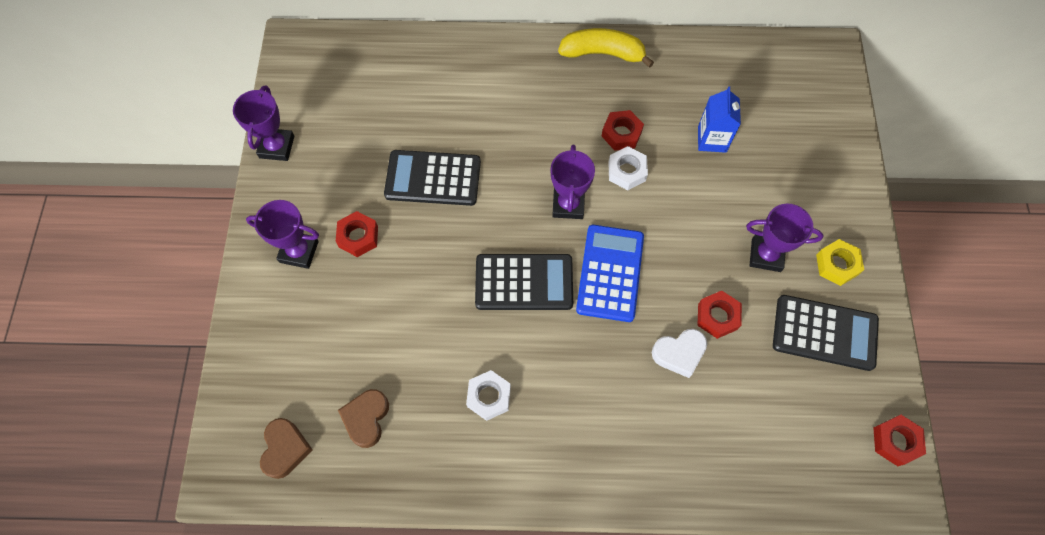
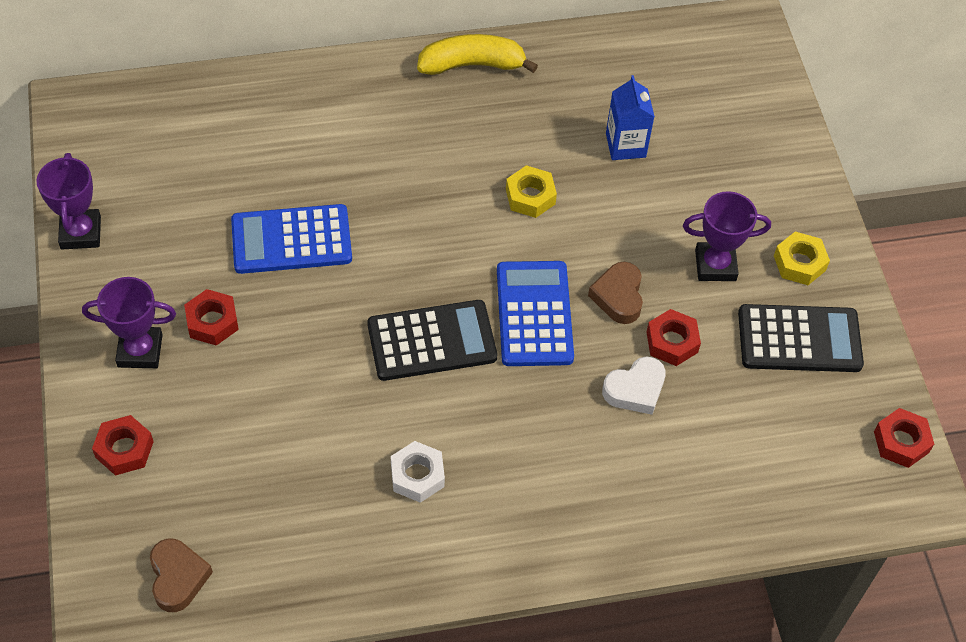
camera: 15 degrees left, 10 degrees down
(366, 418) = (271, 526): brown heart -> brown heart (618, 296)
(433, 178) = (291, 240): black calculator -> blue calculator
(568, 204) = (466, 245): purple trophy -> none
(621, 134) = (515, 154): red nut -> red nut (124, 449)
(627, 171) = (530, 196): white nut -> yellow nut

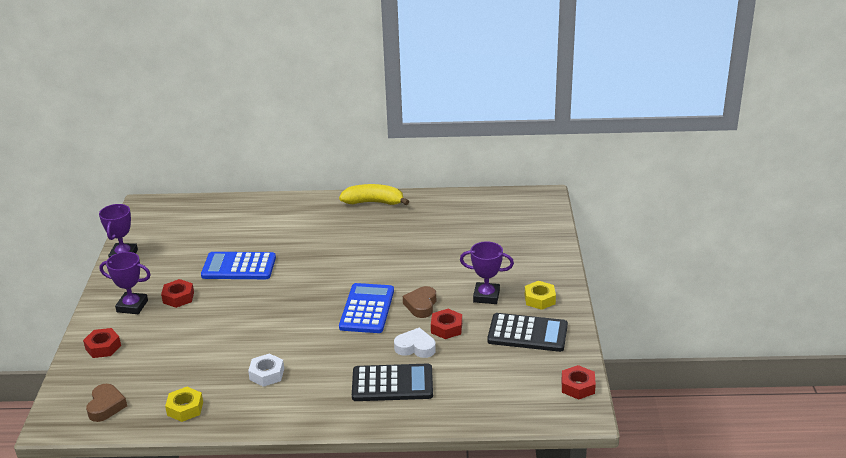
camera: 15 degrees right, 25 degrees down
(432, 341) = (301, 316): black calculator -> black calculator (392, 384)
(530, 196) = (385, 258): yellow nut -> yellow nut (185, 408)
(625, 145) = (451, 241): blue carton -> none
(635, 389) = (415, 347): white heart -> white heart turned 150 degrees counterclockwise

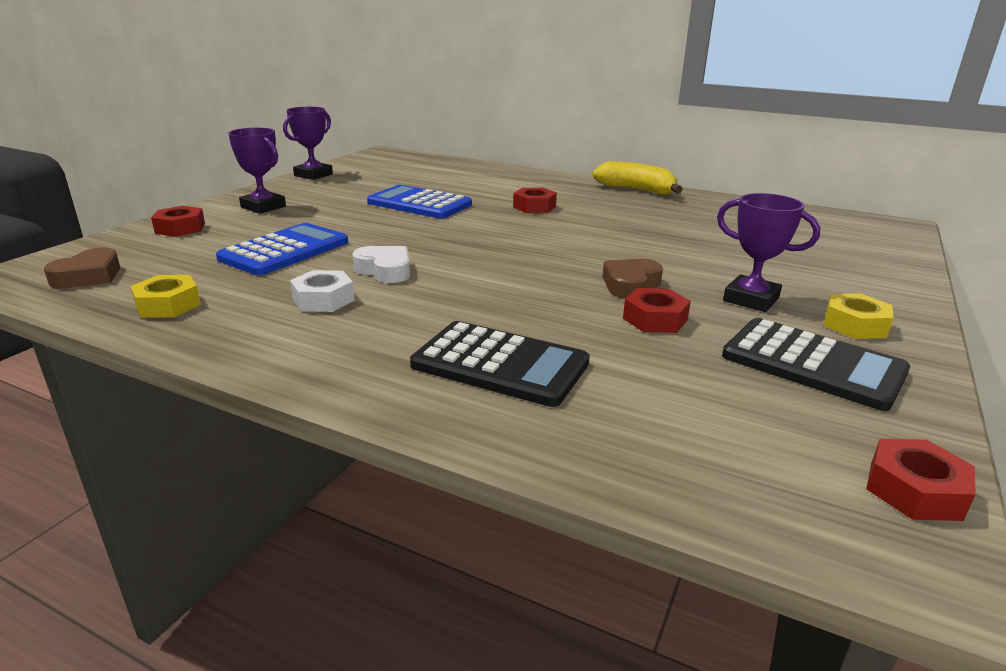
camera: 25 degrees right, 5 degrees down
(178, 297) = (320, 211): red nut -> red nut (534, 207)
(367, 309) = (542, 270): blue calculator -> blue calculator (285, 250)
(415, 347) = (582, 329): white heart -> white heart (385, 270)

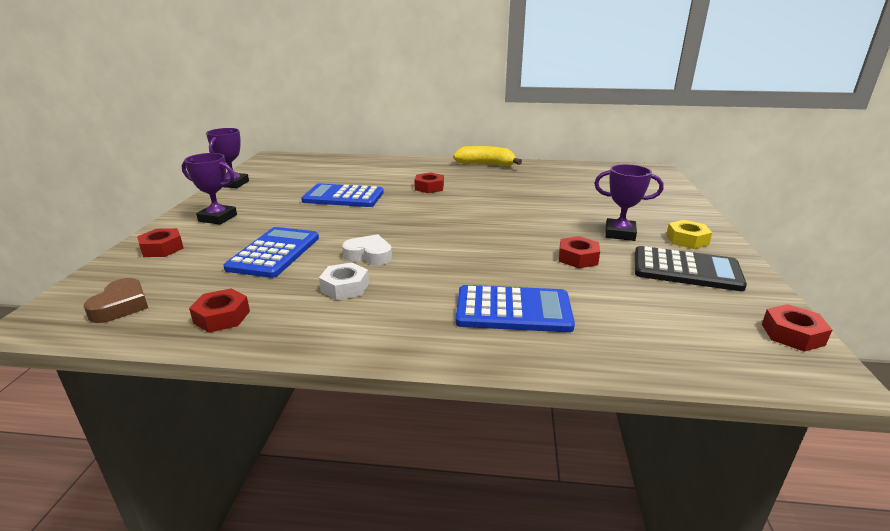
camera: 20 degrees left, 0 degrees up
(168, 305) = (222, 317): yellow nut -> red nut
(500, 364) = (513, 310): black calculator -> blue calculator
(630, 285) = (543, 236): brown heart -> none

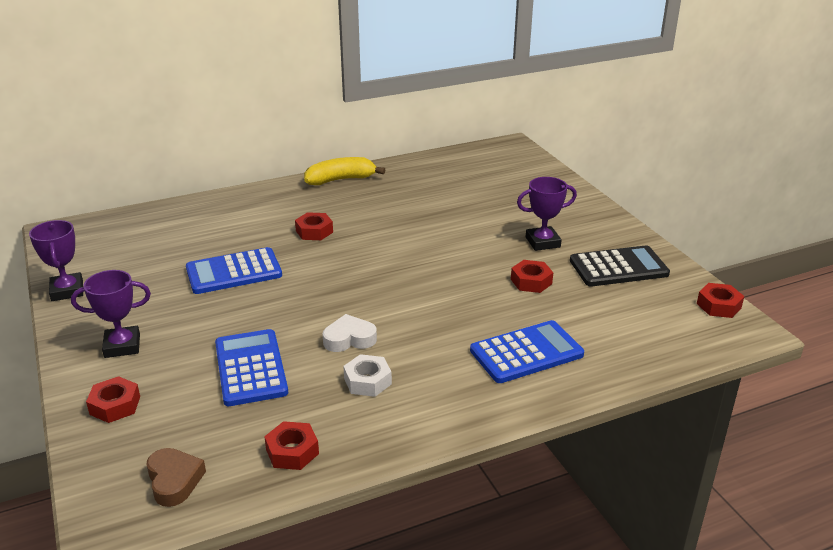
camera: 30 degrees left, 5 degrees up
(687, 240) = (598, 233): yellow nut -> none

